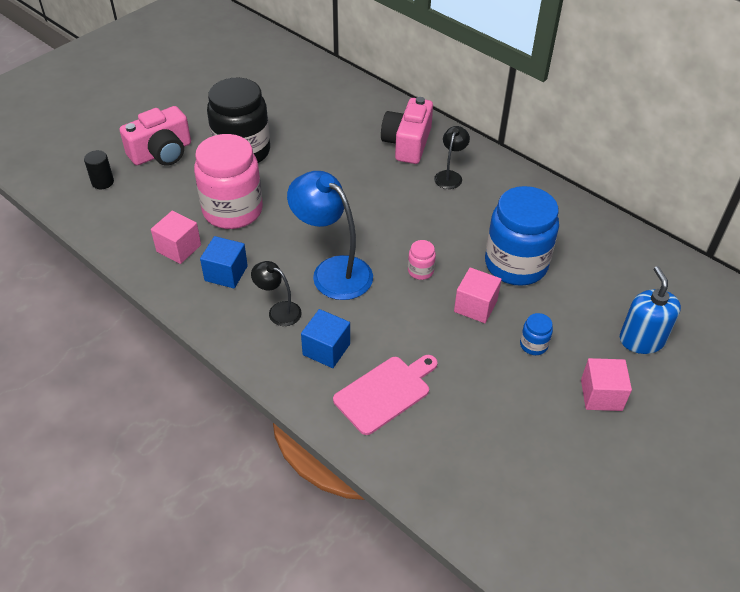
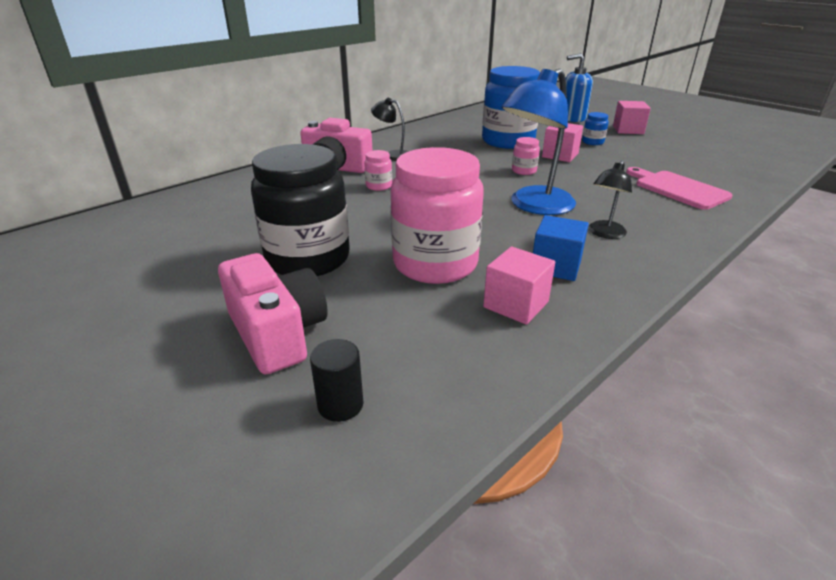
camera: 85 degrees left, 15 degrees down
(326, 349) = (644, 211): blue cube -> none
(369, 173) = (379, 186): none -> pink jar

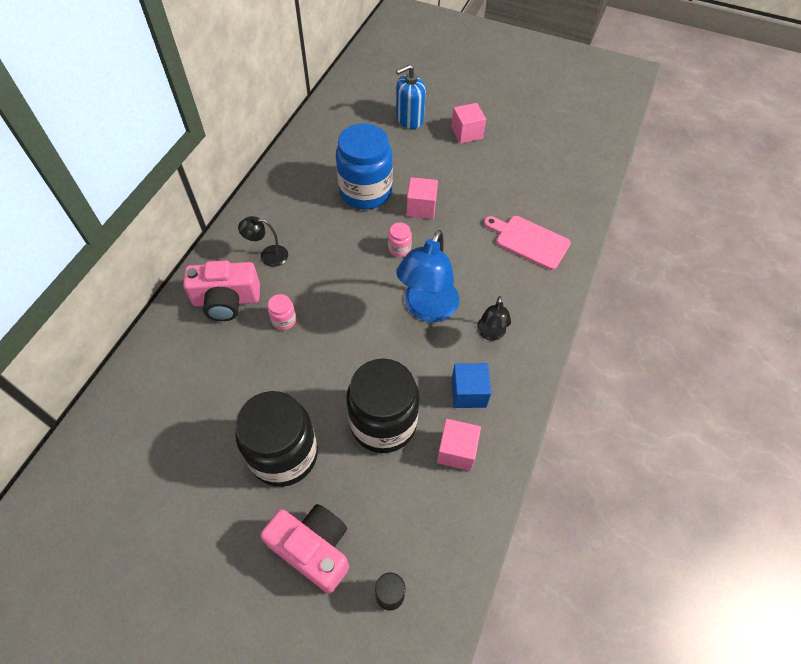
camera: 25 degrees left, 25 degrees up
(435, 264) = (383, 423): pink jar -> black jar
(592, 142) = (442, 170): blue jar -> none

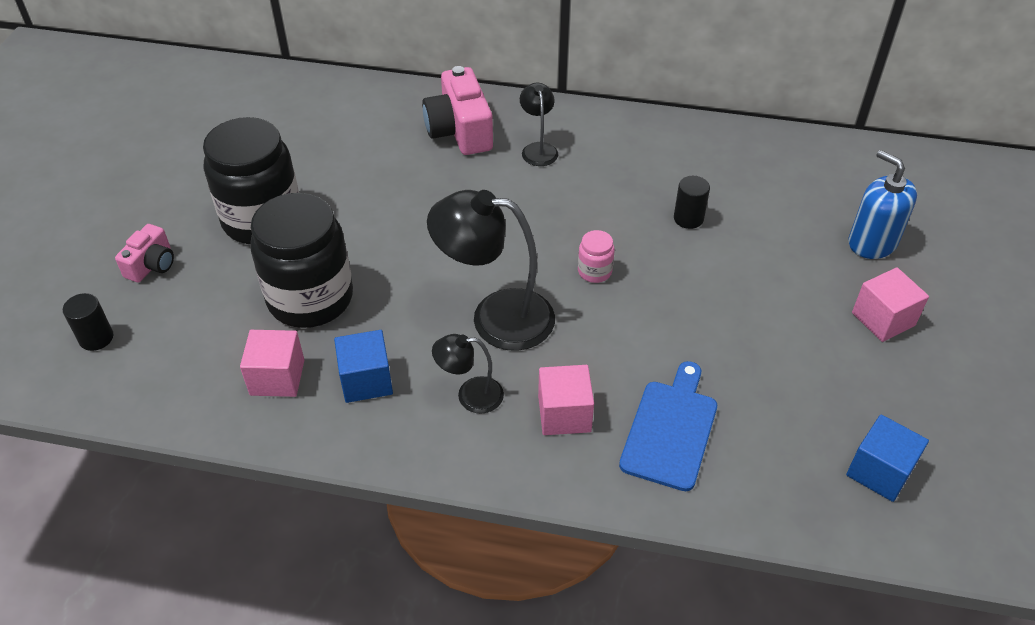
camera: 80 degrees right, 10 degrees down
(284, 320) = (443, 183): pink jar -> none
(313, 549) = (152, 265): pink camera -> pink camera, size x0.57
(365, 192) = (688, 218): blue jar -> black cylinder
(421, 207) = (685, 284): pink cube -> pink cube (564, 414)
(427, 309) = (495, 317): blue lamp -> black lamp
(529, 241) = (670, 430): pink cutting board -> blue cutting board
(564, 166) = (879, 471): none -> blue cube

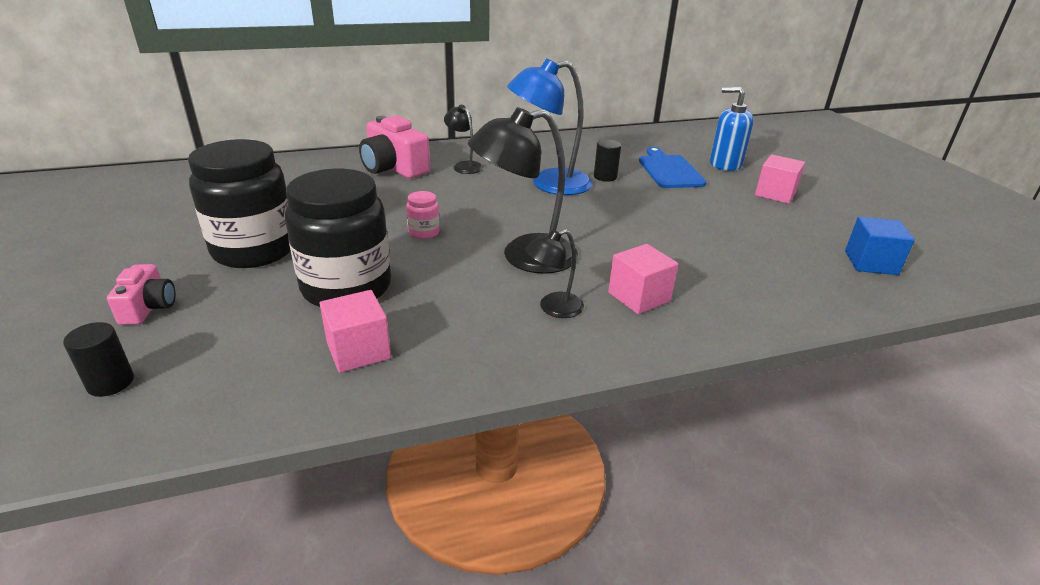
camera: 30 degrees left, 15 degrees down
(366, 380) = (451, 326): blue cube -> none
(594, 271) = (572, 215): pink jar -> pink jar (424, 232)
(610, 211) = (549, 184): none -> blue lamp
(670, 430) = (723, 282): blue cutting board -> blue cutting board (669, 170)

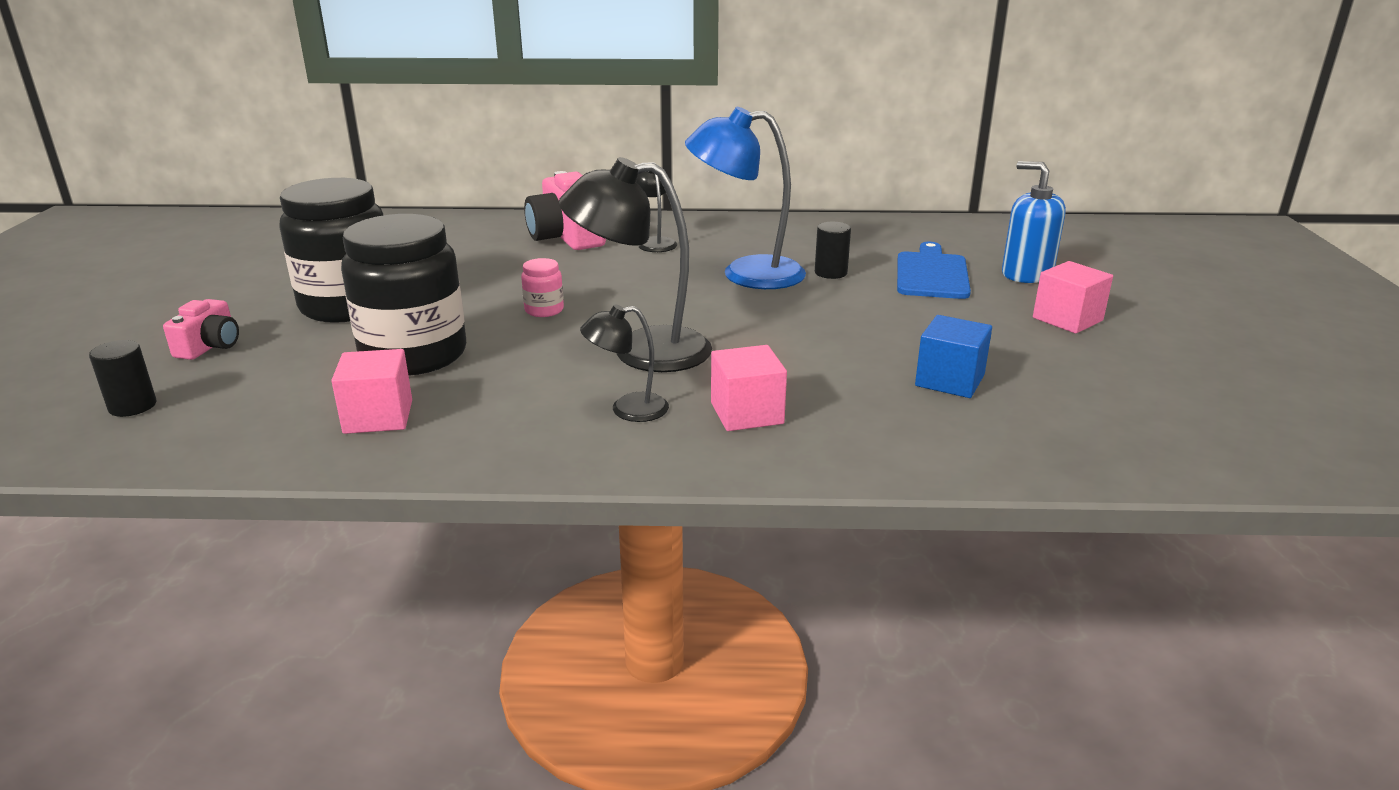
camera: 20 degrees right, 5 degrees down
(870, 263) = (1130, 422): blue cube -> blue cube (949, 380)

